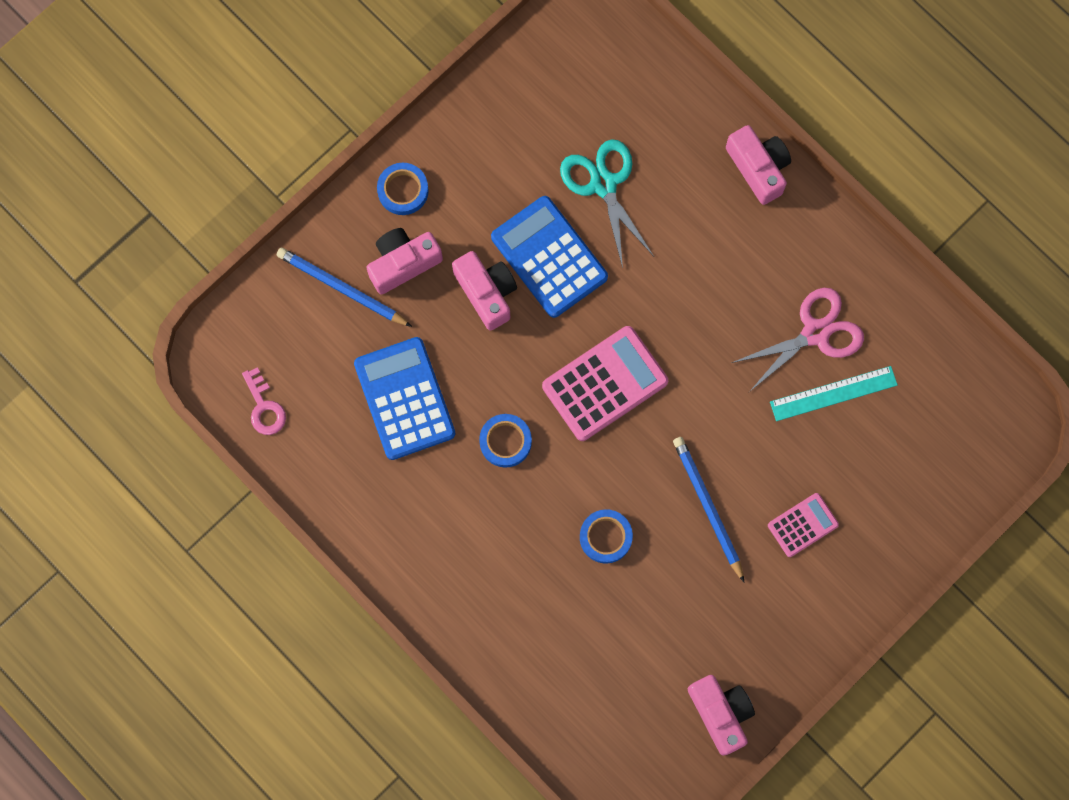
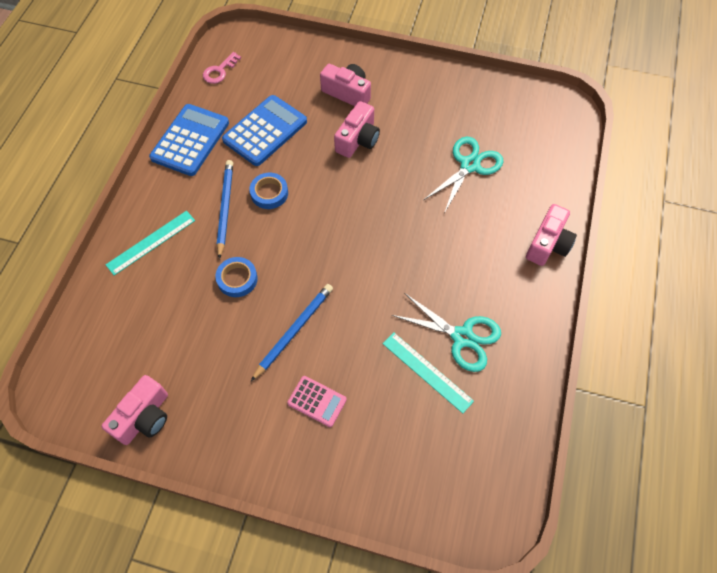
camera: 60 degrees right, 15 degrees down
(341, 288) = (312, 73): blue pencil -> blue pencil (225, 208)
(403, 190) = (390, 73): blue tape -> none
(497, 614) = (151, 242): none -> turquoise ruler
(549, 257) = (402, 160): blue calculator -> blue calculator (190, 140)
(605, 384) = (341, 228): pink calculator -> none
(815, 333) = (462, 337): pink scissors -> turquoise scissors

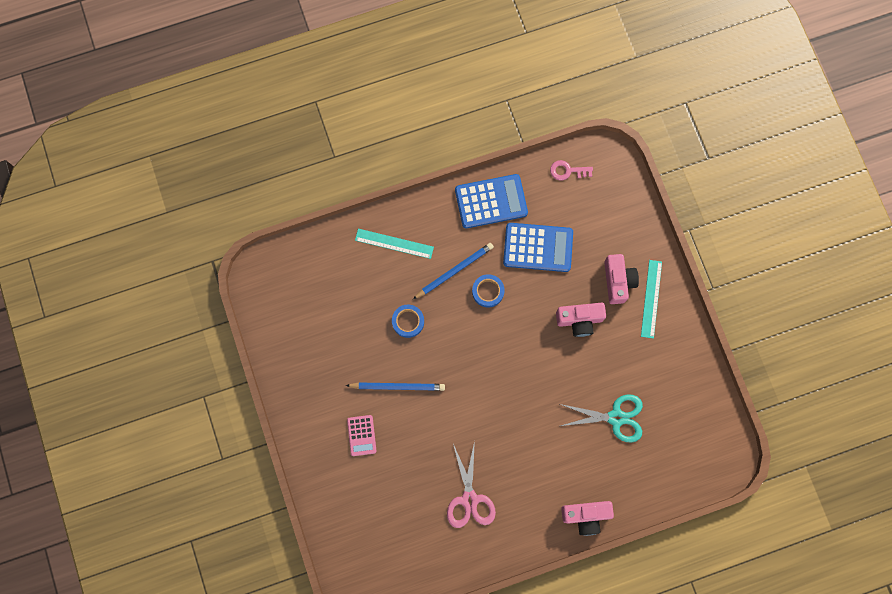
camera: 55 degrees right, 15 degrees up
(144, 417) = (281, 338): pink camera -> none
(427, 371) = (429, 492): turquoise ruler -> turquoise ruler (651, 299)
(462, 337) = (469, 499): turquoise scissors -> pink scissors

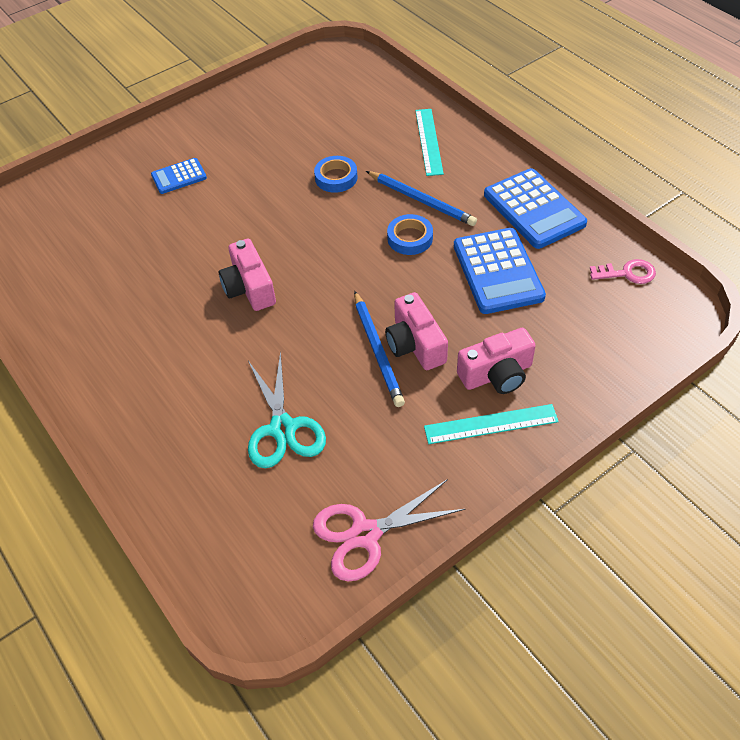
camera: 75 degrees right, 25 degrees down
(361, 435) = (179, 177): pink calculator -> blue calculator
(397, 386) = (250, 190): blue pencil -> blue pencil (378, 350)
(469, 499) = (119, 294): pink scissors -> pink scissors (365, 534)
(567, 171) = (627, 273): pink key -> pink key turned 105 degrees clockwise
(586, 516) = (120, 430): pink camera -> pink camera (249, 288)

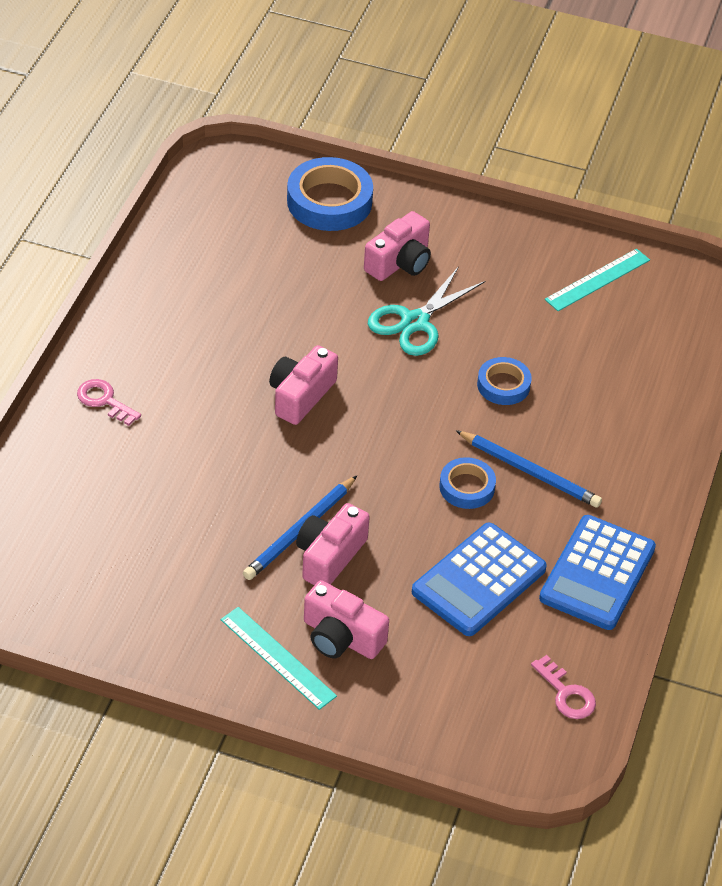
camera: 50 degrees right, 5 degrees down
(85, 185) = (329, 201): none -> blue tape
(142, 414) = (104, 400): none -> pink key
(179, 177) = (400, 262): blue calculator -> pink camera
(282, 428) = (160, 505): turquoise scissors -> turquoise scissors (415, 322)
(365, 534) = (95, 618): pink scissors -> none
(421, 200) = (530, 471): blue pencil -> blue pencil turned 60 degrees counterclockwise
(428, 141) = (627, 435): turquoise ruler -> turquoise ruler (597, 279)

